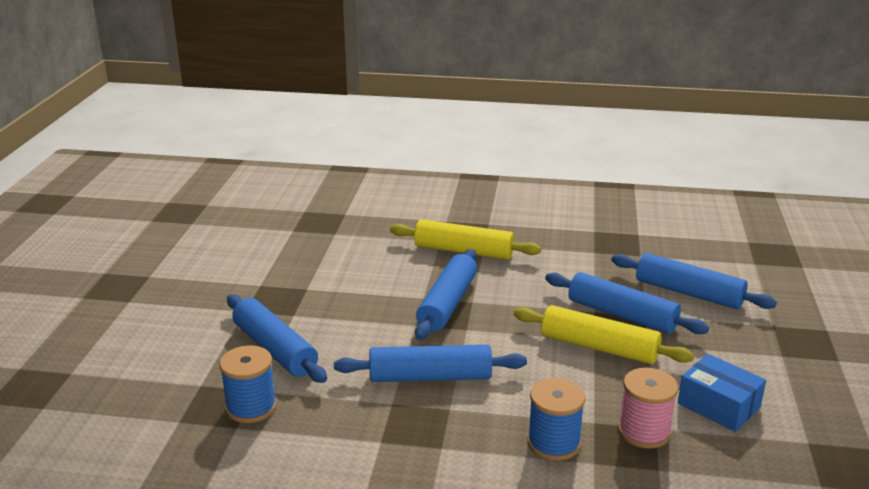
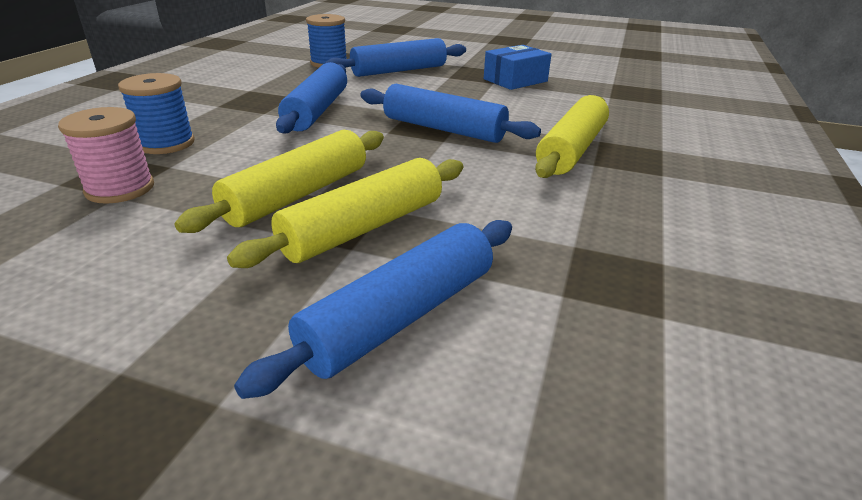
camera: 100 degrees right, 5 degrees up
(621, 315) = (363, 228): blue rolling pin -> yellow rolling pin
(718, 405) = (93, 251): blue box -> blue box (515, 80)

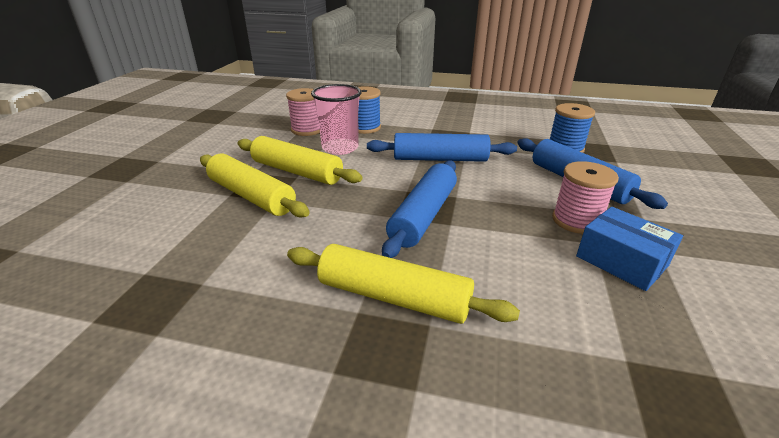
camera: 85 degrees right, 0 degrees up
(233, 163) = (340, 148): none -> pink cup
(400, 316) = (156, 215): blue rolling pin -> none
(462, 81) = (576, 220): none -> pink spool

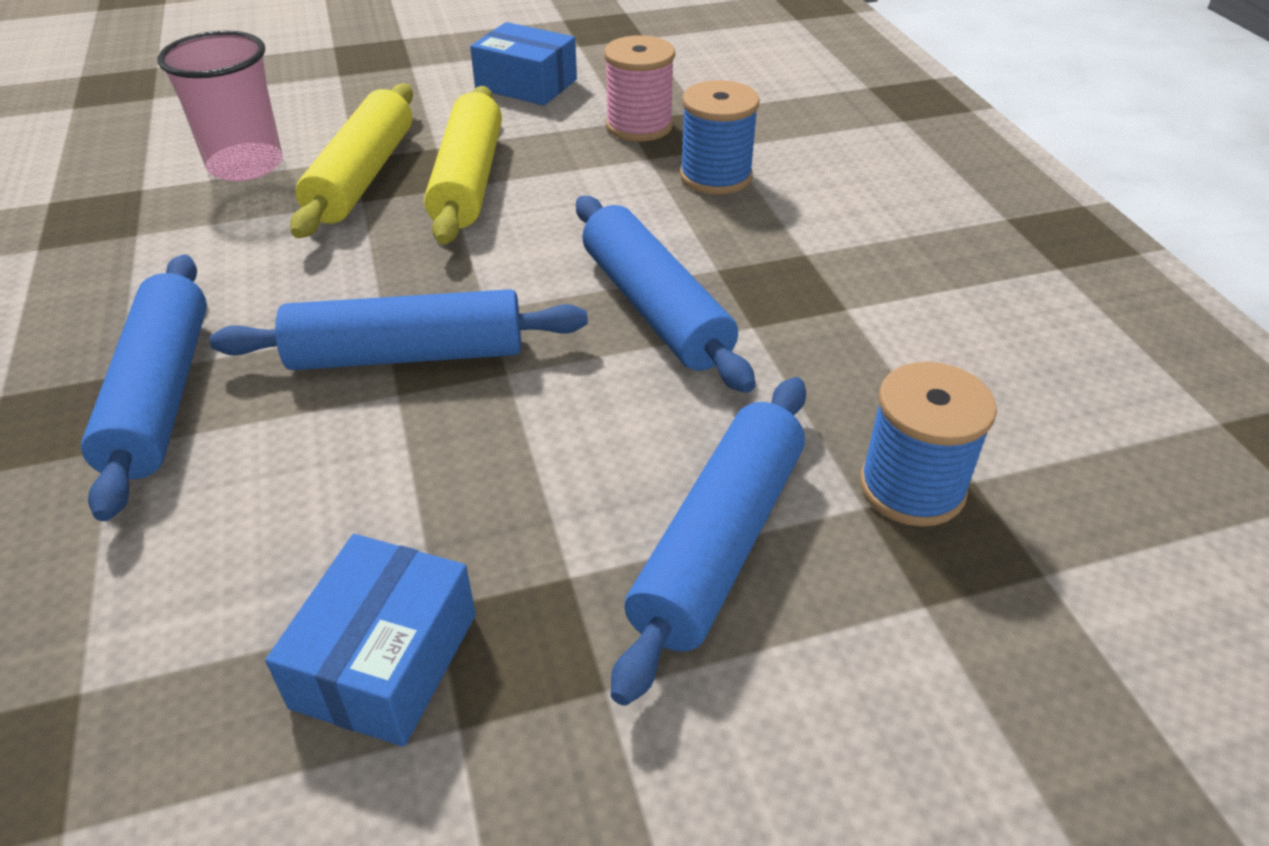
camera: 60 degrees right, 10 degrees up
(231, 141) = (526, 84): none -> blue box
(340, 148) = (595, 185): pink cup -> pink cup (245, 165)
(393, 297) = (161, 395): yellow rolling pin -> blue rolling pin
(576, 220) = (517, 565): pink spool -> none

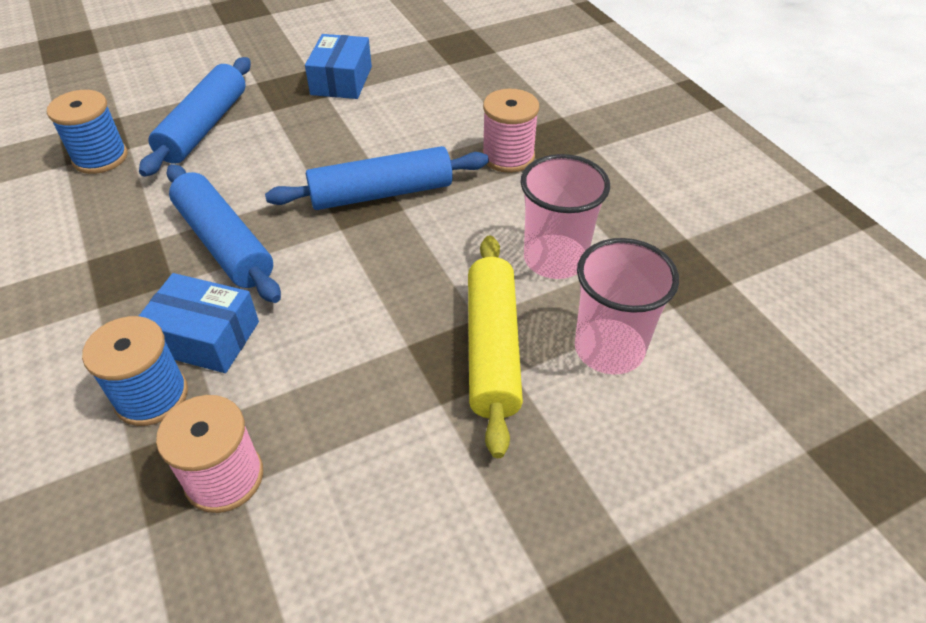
camera: 170 degrees right, 5 degrees up
(161, 395) = (508, 156): blue rolling pin -> pink spool
(226, 244) = (554, 259): none -> pink cup
(468, 180) = (392, 356): yellow rolling pin -> none
(526, 84) = (373, 558): blue box -> blue box (205, 337)

